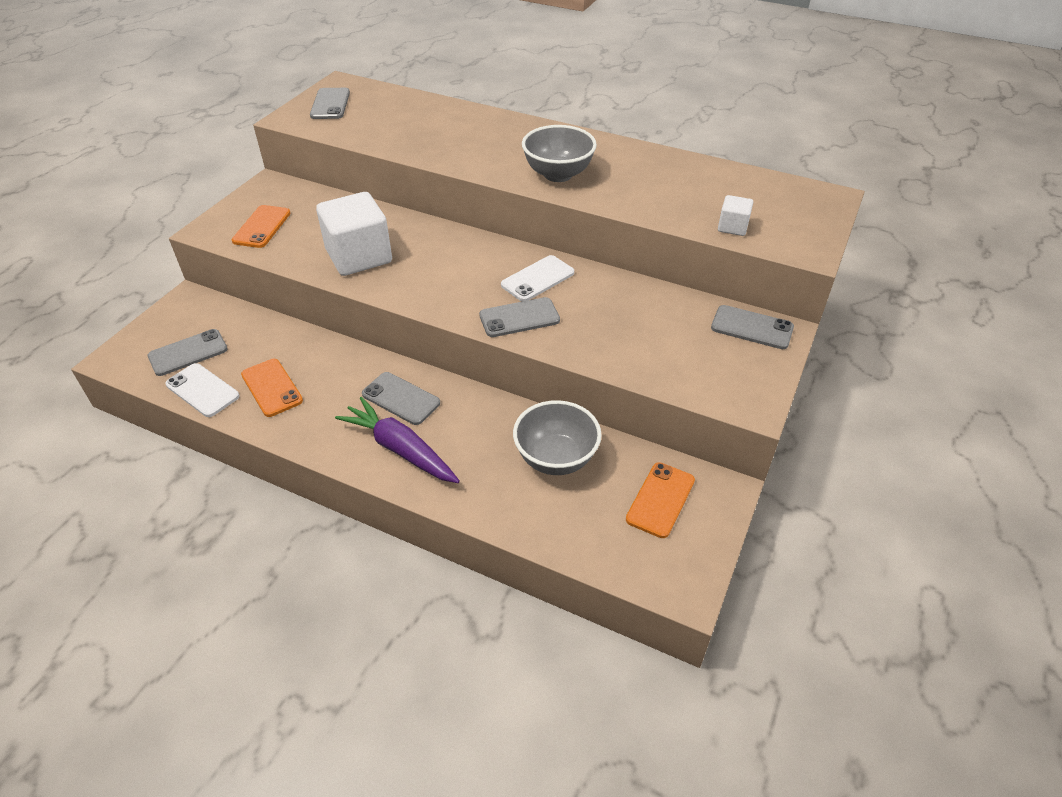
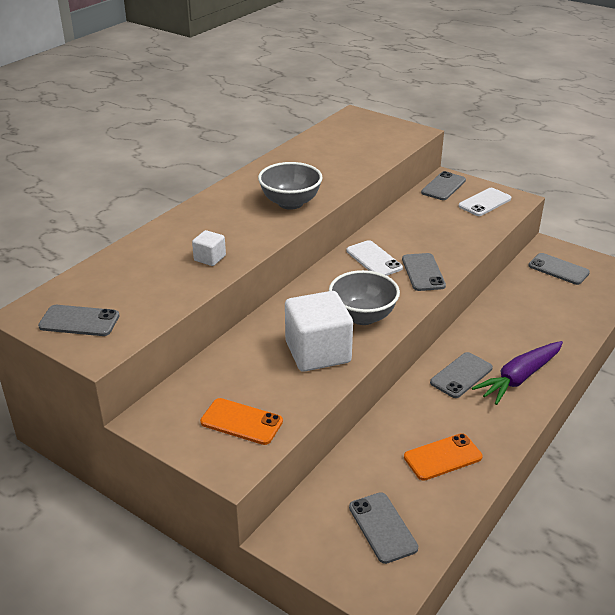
camera: 80 degrees left, 10 degrees down
(202, 390) = (443, 510): white phone -> white phone (484, 202)
(556, 458) = (525, 305): grey bowl -> grey bowl (362, 316)
(660, 500) = (558, 269): orange phone -> grey phone
(732, 227) = (384, 149): white cube -> white cube (210, 258)

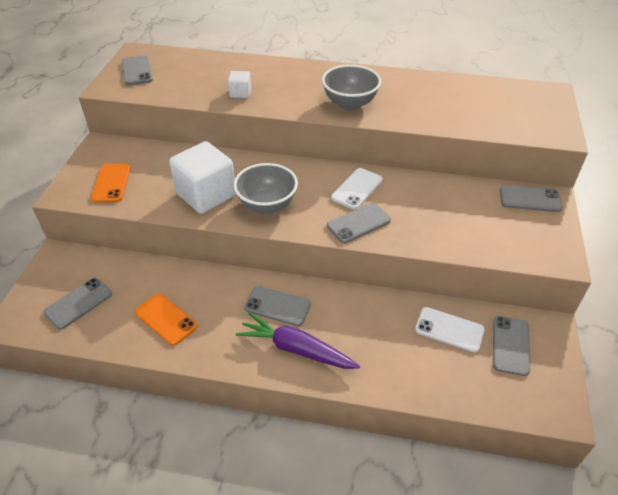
camera: 65 degrees right, 10 degrees up
(484, 202) = (527, 236): white phone -> white phone (449, 330)

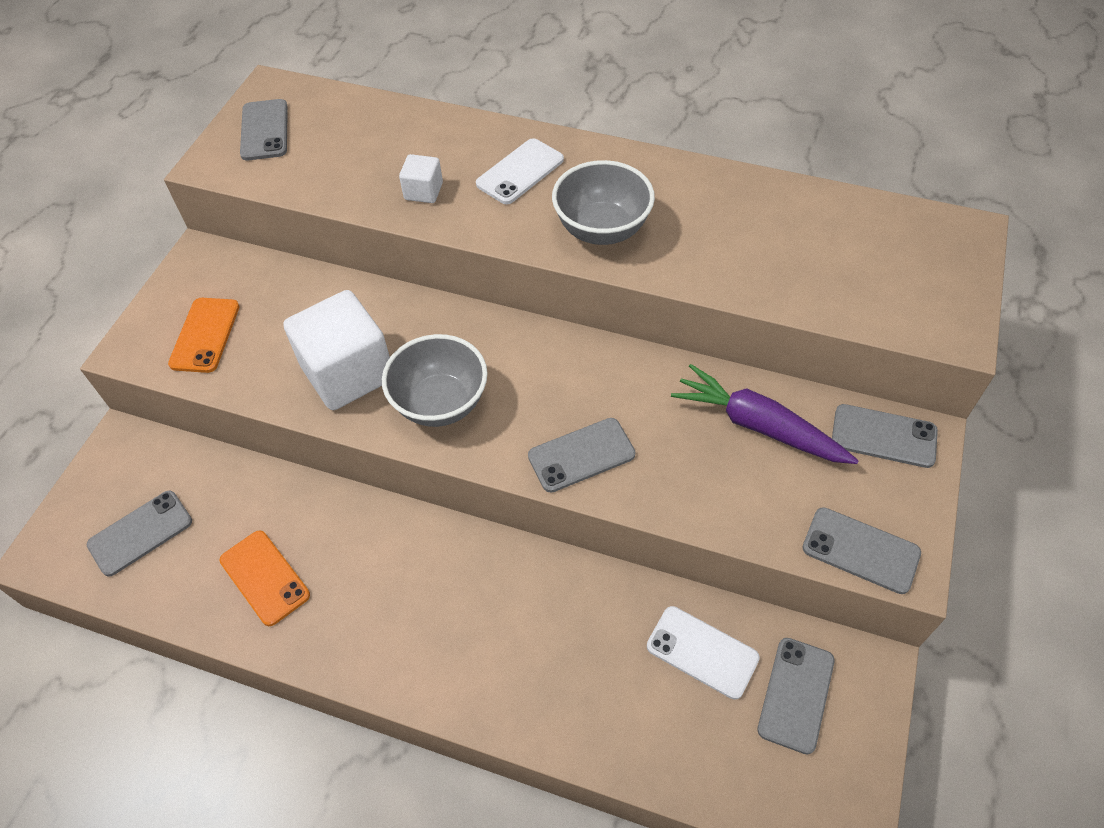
camera: 10 degrees right, 10 degrees up
(277, 306) = (438, 574): grey phone -> grey phone (860, 550)
(296, 349) = (453, 657): purple carrot -> purple carrot (759, 426)
(357, 189) = (593, 385): white phone -> white phone (520, 172)

